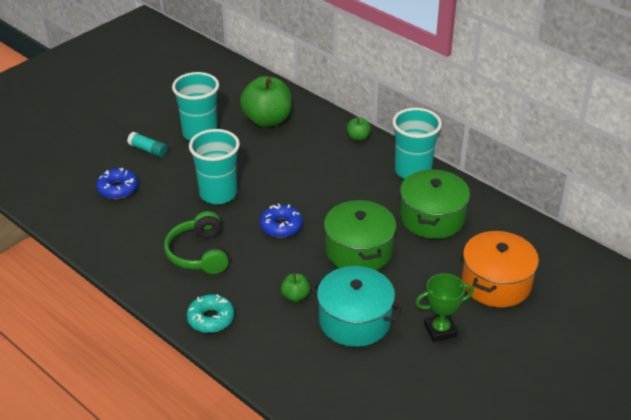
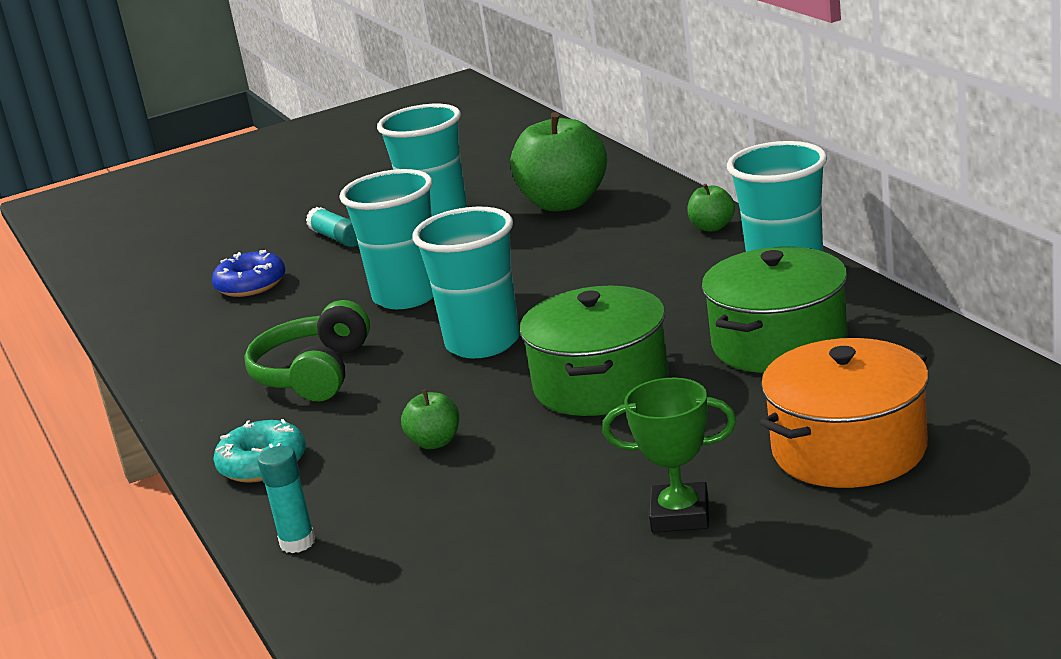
camera: 25 degrees right, 15 degrees down
(263, 368) = (297, 543): none -> turquoise glue stick
(281, 226) = (483, 343): blue donut -> turquoise cup
(355, 320) = (519, 486): turquoise pot -> none

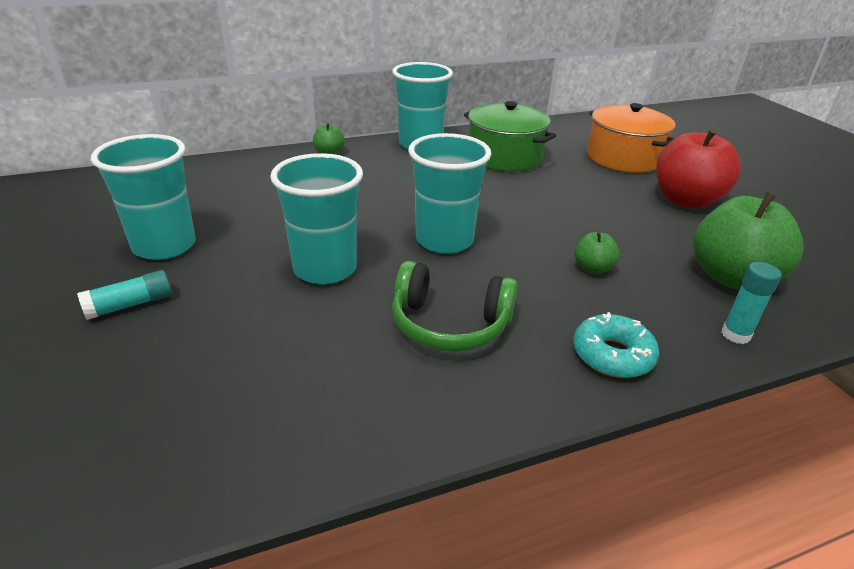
camera: 90 degrees left, 10 degrees up
(251, 285) = (189, 370): blue donut -> none
(564, 203) = (216, 191): green apple -> green apple (732, 277)
(601, 384) = (530, 206): green pot -> none
(680, 515) = (686, 200): green trophy -> red apple

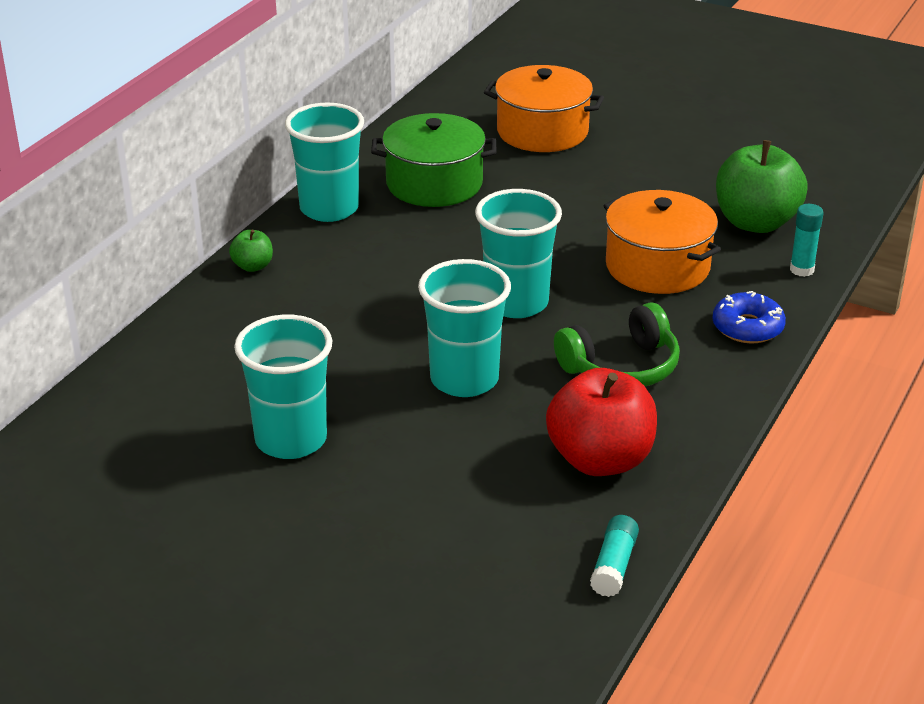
camera: 40 degrees left, 0 degrees up
(130, 305) = (367, 493): turquoise glue stick -> turquoise glue stick (614, 566)
(593, 268) = (657, 266): green apple -> orange pot
(612, 355) = (747, 327): turquoise donut -> blue donut
(686, 200) = (648, 159): red apple -> red apple (600, 460)

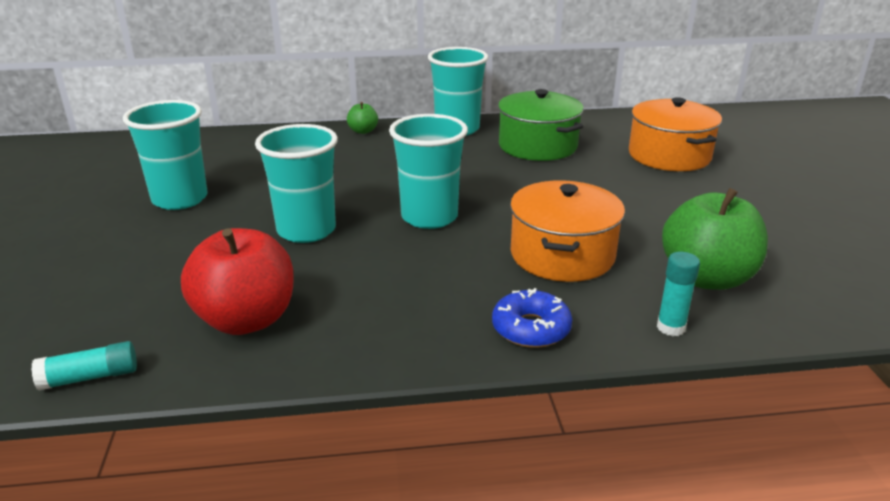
camera: 55 degrees right, 5 degrees down
(621, 367) = (392, 286): green headphones -> none

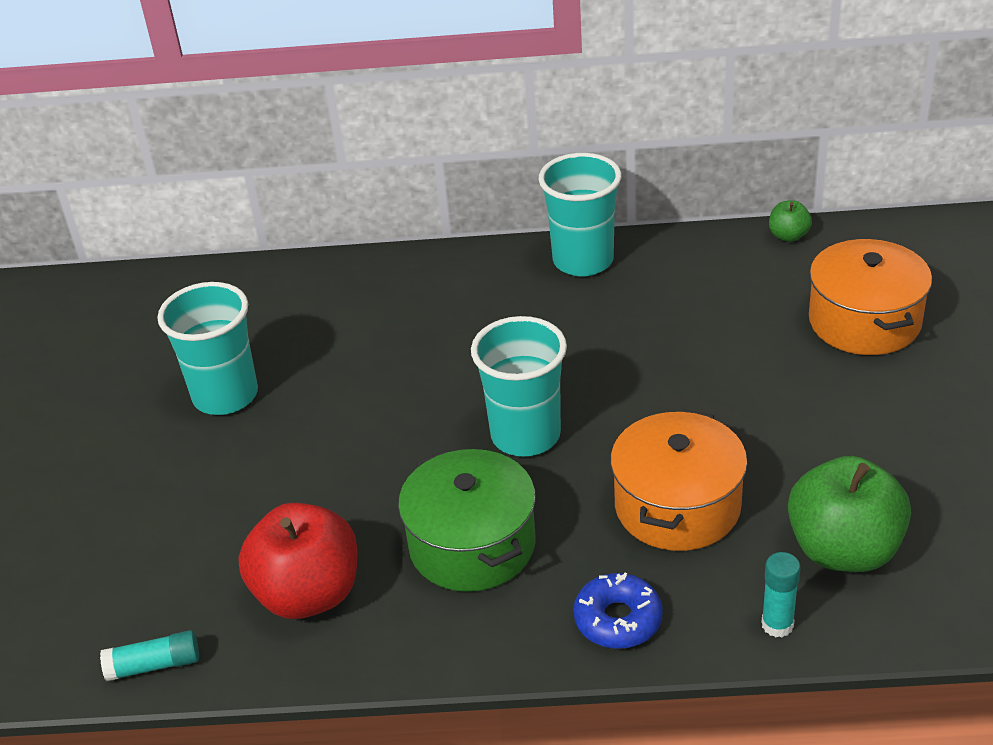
camera: 10 degrees right, 10 degrees up
(306, 230) = (376, 455): turquoise cup -> none
(363, 131) = (455, 264): green apple -> green apple (788, 236)
(537, 146) = (687, 298): green pot -> green pot (472, 545)

